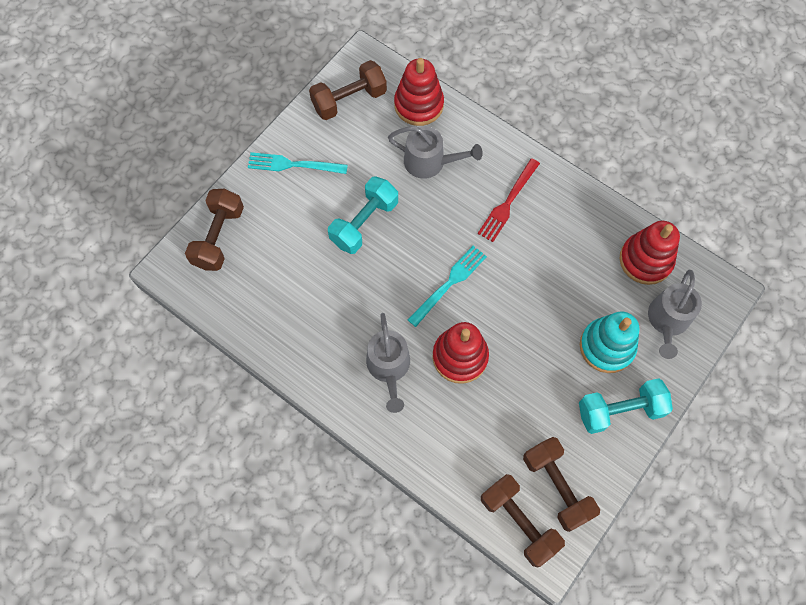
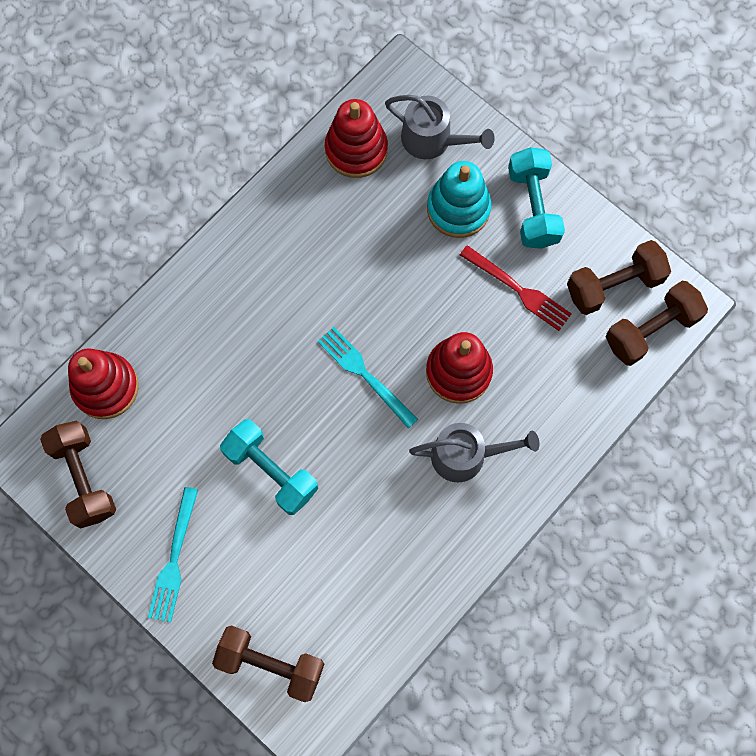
camera: 85 degrees left, 5 degrees up
(430, 162) = (194, 381): grey watering can -> none
(508, 203) = (264, 293): red fork -> red fork (519, 290)

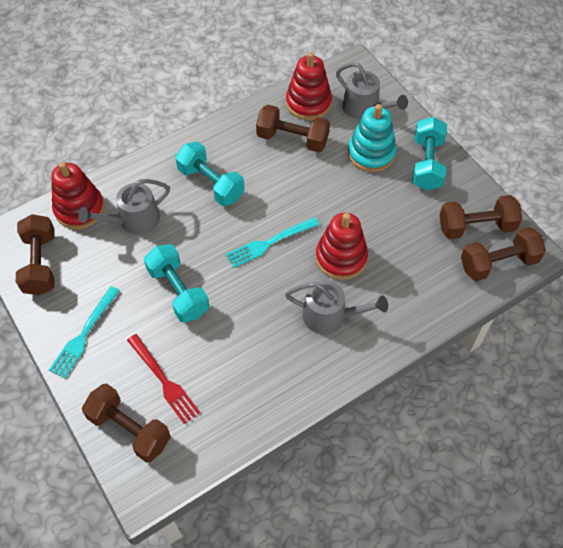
camera: 15 degrees right, 15 degrees down
(182, 386) = (134, 220): none -> grey watering can
(264, 306) = (211, 184): none -> turquoise dumbbell
(350, 212) = (292, 139): none -> brown dumbbell
(364, 374) = (269, 243): turquoise fork -> turquoise fork turned 90 degrees counterclockwise
(519, 290) = (402, 214): red fork -> red fork (164, 381)

